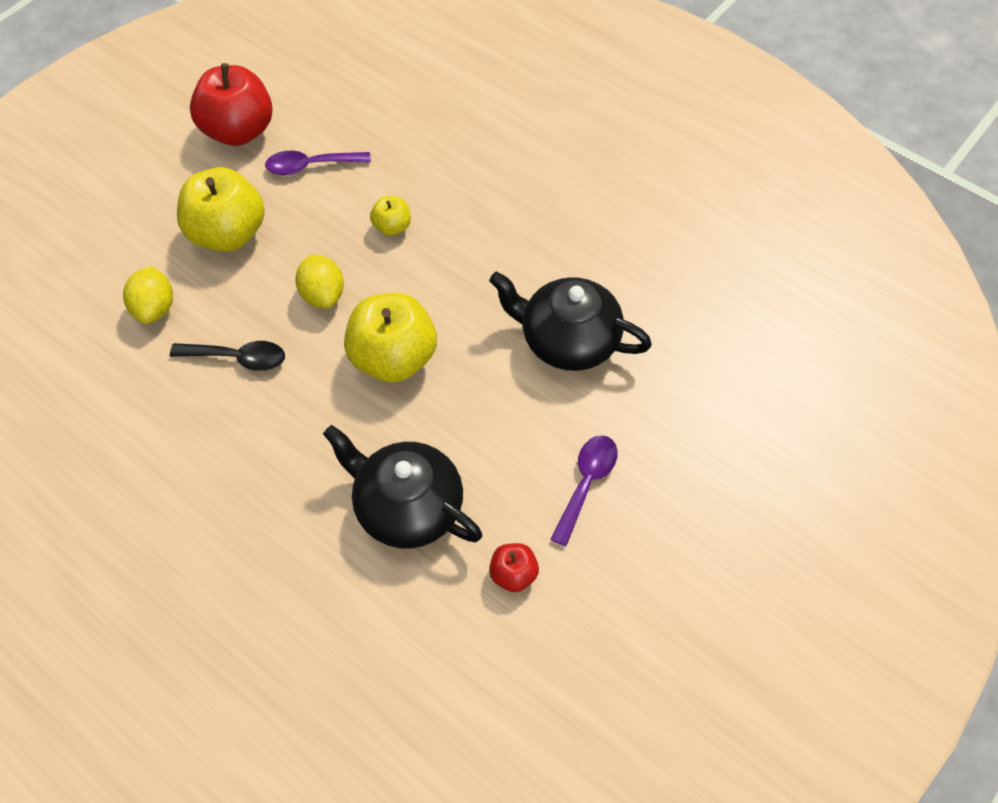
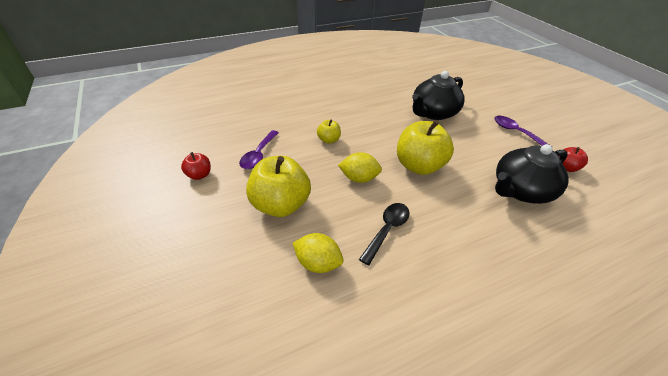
camera: 65 degrees left, 15 degrees down
(239, 131) = (199, 175): red apple -> red apple, size x0.49

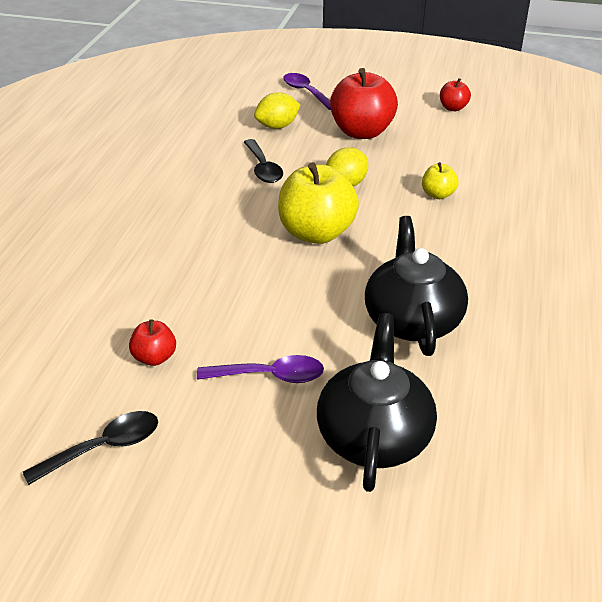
camera: 130 degrees right, 5 degrees down
(258, 155) = (455, 144): purple spoon -> purple spoon (306, 92)
(280, 205) = (362, 132): yellow apple -> red apple
(520, 190) = (186, 281): black teapot -> black teapot (374, 435)
(609, 152) = (104, 447): none -> black spoon

